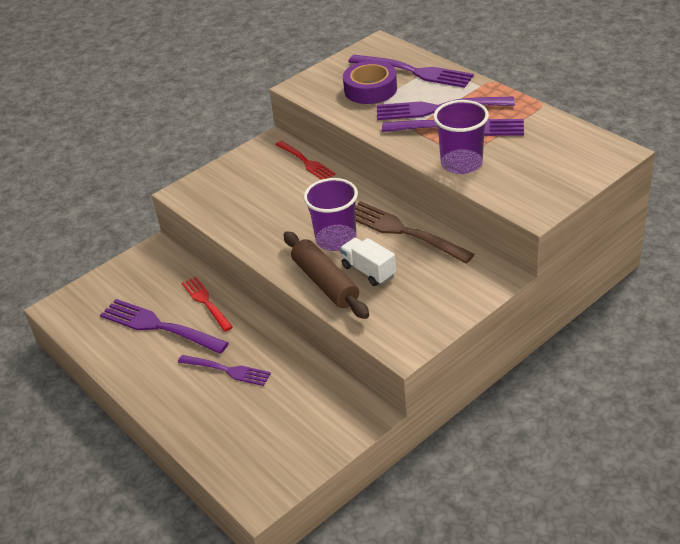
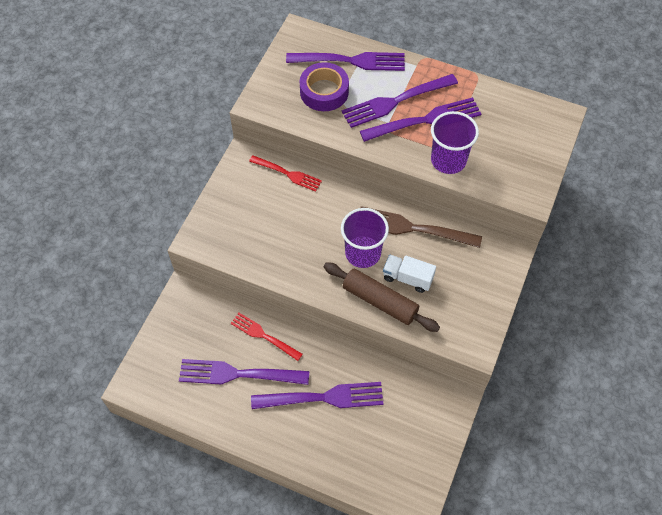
camera: 30 degrees left, 20 degrees up
(226, 370) = (322, 398): purple fork -> purple fork, size x1.58

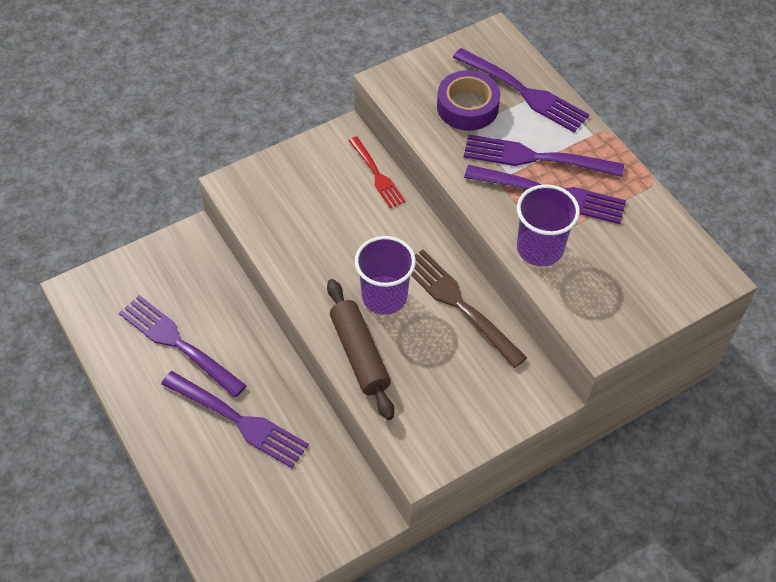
camera: 35 degrees right, 5 degrees down
(264, 336) = (234, 324): red fork -> none
(407, 278) = (409, 350): white truck -> none

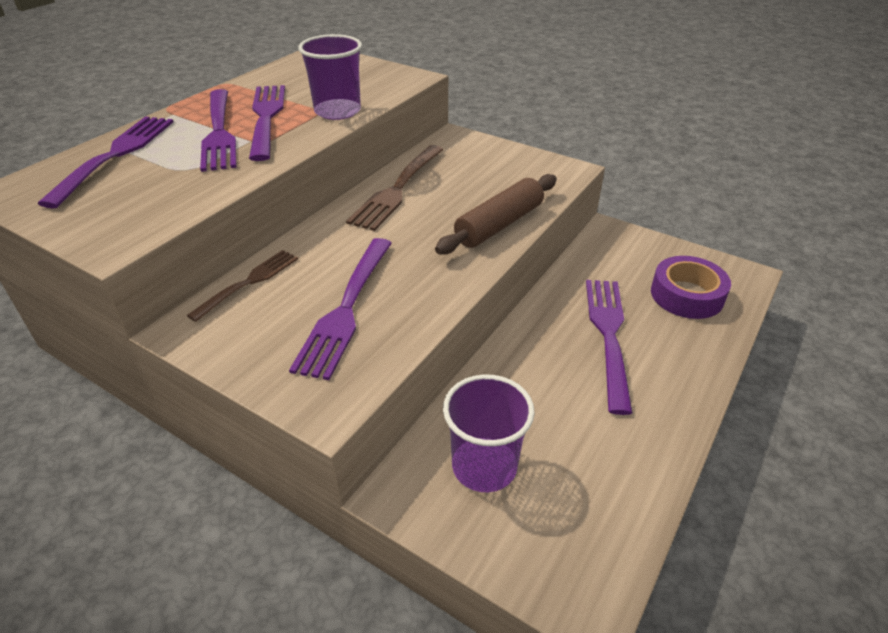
camera: 115 degrees left, 15 degrees down
(179, 344) = (568, 425): purple fork -> purple fork (346, 308)
(376, 174) = (248, 283): red fork -> brown fork
(384, 297) = (421, 229): purple cup -> purple cup (484, 466)
(467, 107) = (150, 181): purple tape -> purple tape (687, 295)

